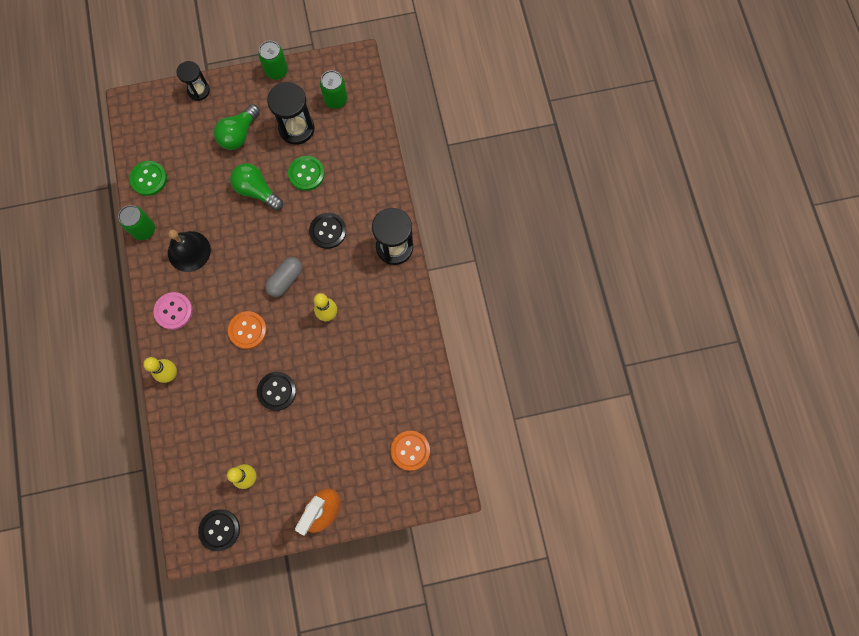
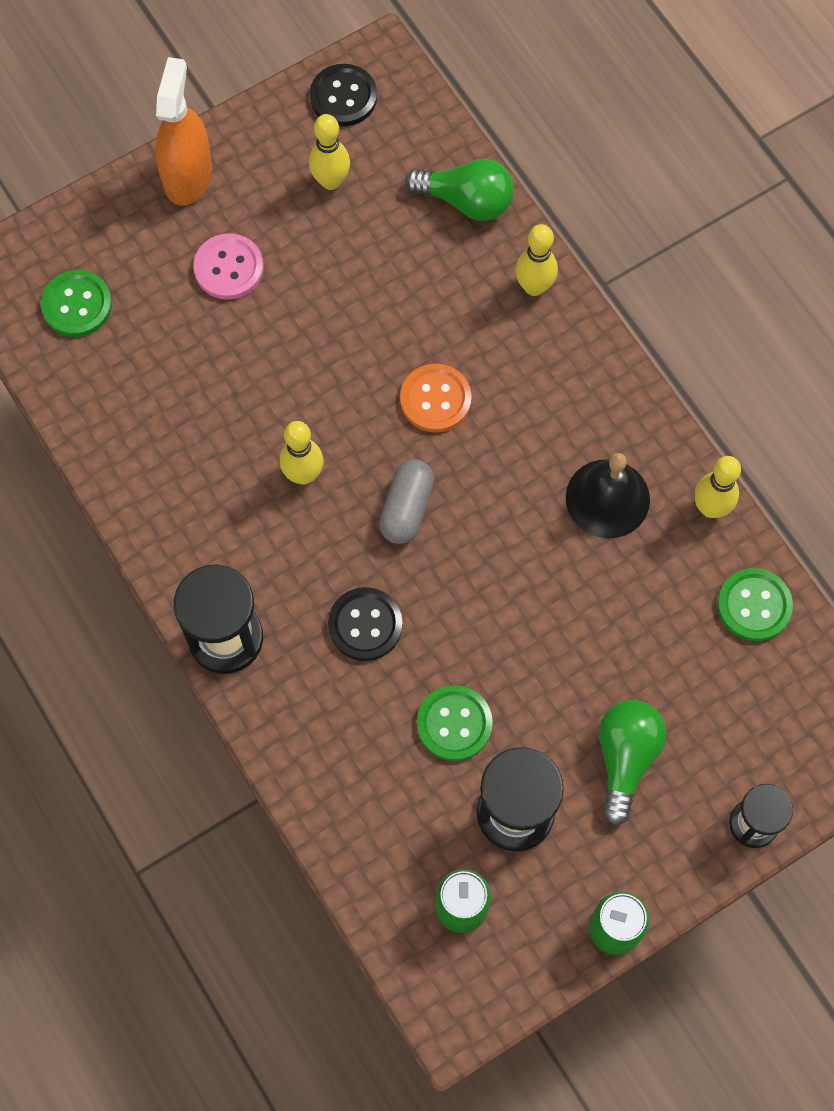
camera: 160 degrees right, 5 degrees down
(144, 230) = (710, 508): green can -> yellow bowling pin
(173, 311) = (581, 387): pink button -> pink button (228, 268)
(257, 191) = (536, 655): green light bulb -> green light bulb (466, 201)
(277, 391) = (340, 320): black button -> none
(410, 450) = (77, 305): orange button -> green button

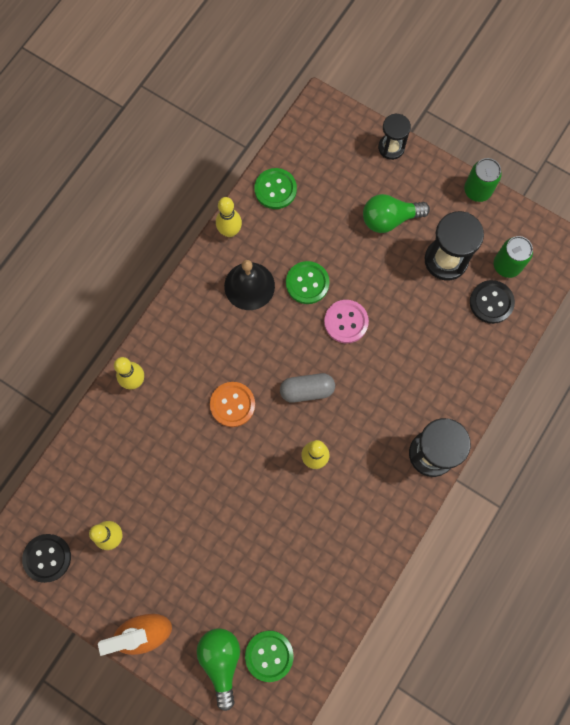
camera: 115 degrees left, 5 degrees up
(228, 268) = (201, 570): pink button -> pink button (346, 322)
(365, 625) = (385, 381): black button -> black button (491, 302)
(454, 724) = (415, 310): green button -> green button (307, 283)
(466, 201) = (92, 446): green light bulb -> green light bulb (221, 661)

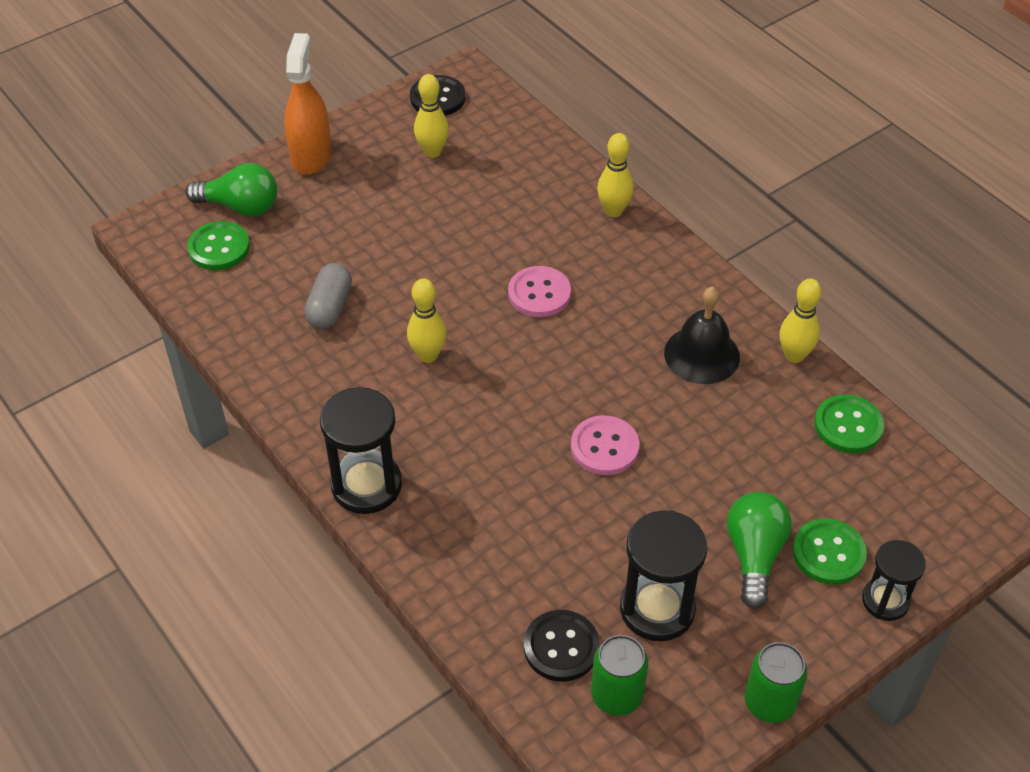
camera: 110 degrees right, 25 degrees down
(232, 404) = (539, 293): orange button -> pink button
(307, 283) = (682, 420): green button -> green button (828, 553)
(307, 390) = (523, 374): grey capsule -> grey capsule (330, 307)

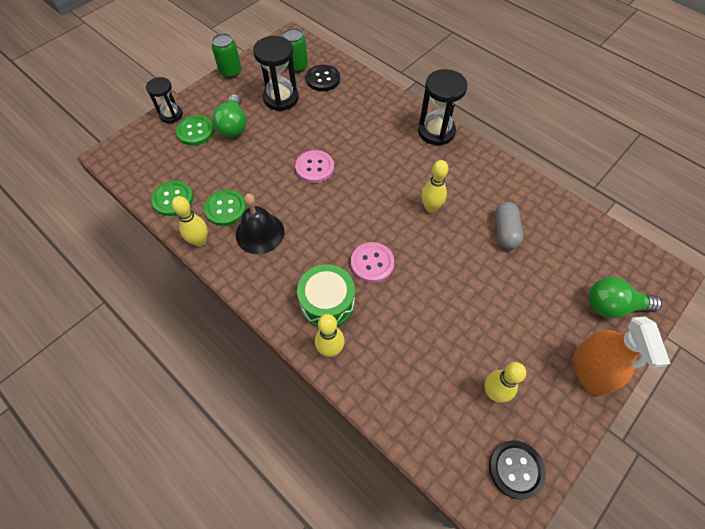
camera: 170 degrees right, 10 degrees up
(219, 248) = (604, 266): green button -> green button (225, 209)
(610, 257) = (327, 302): none -> green drum

